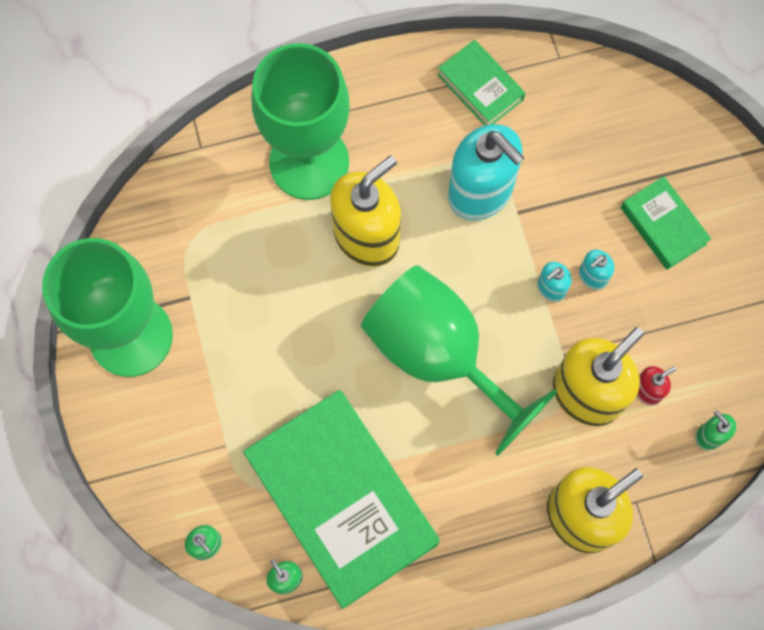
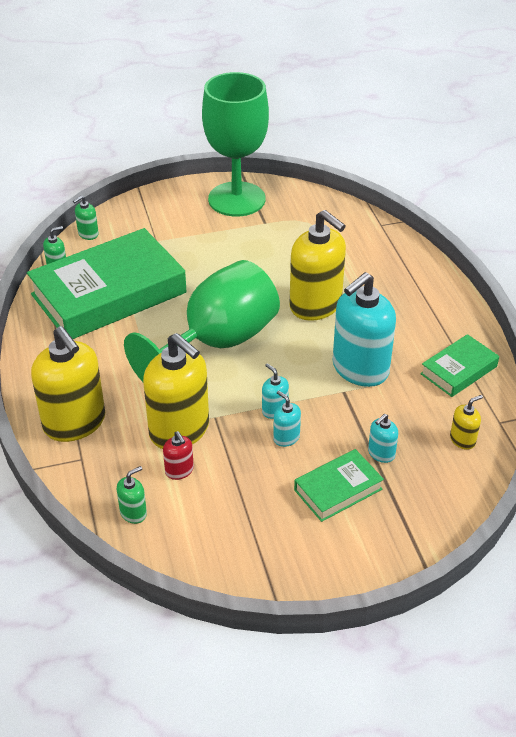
camera: 90 degrees right, 30 degrees down
(309, 162) = (375, 275): green goblet -> none
(587, 97) = (462, 440): none -> yellow soap dispenser
(610, 179) = (381, 453): none -> turquoise soap dispenser

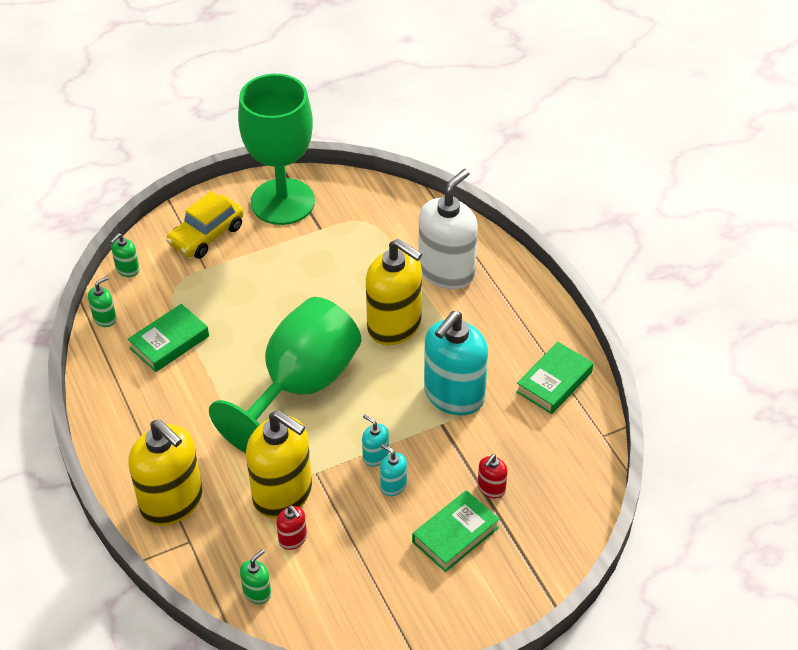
camera: 10 degrees left, 5 degrees up
(109, 293) = (169, 342): green book -> green book, size x0.47
(164, 216) = (206, 235): none -> yellow car
(373, 268) = (447, 271): none -> white soap dispenser
(381, 453) = (491, 489): turquoise soap dispenser -> red soap dispenser
(462, 440) = (569, 461): yellow soap dispenser -> none

